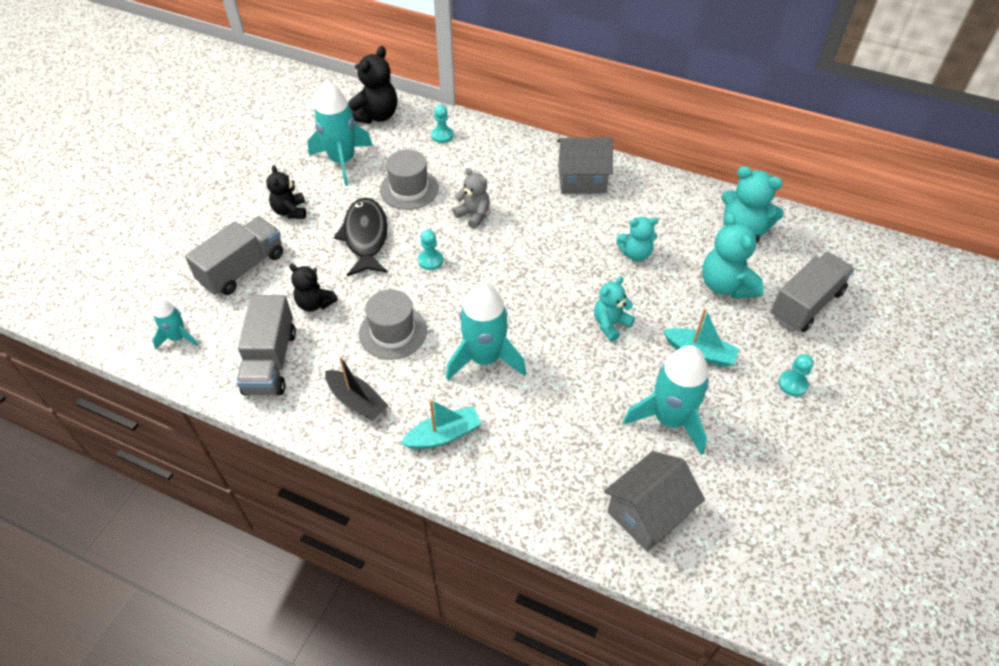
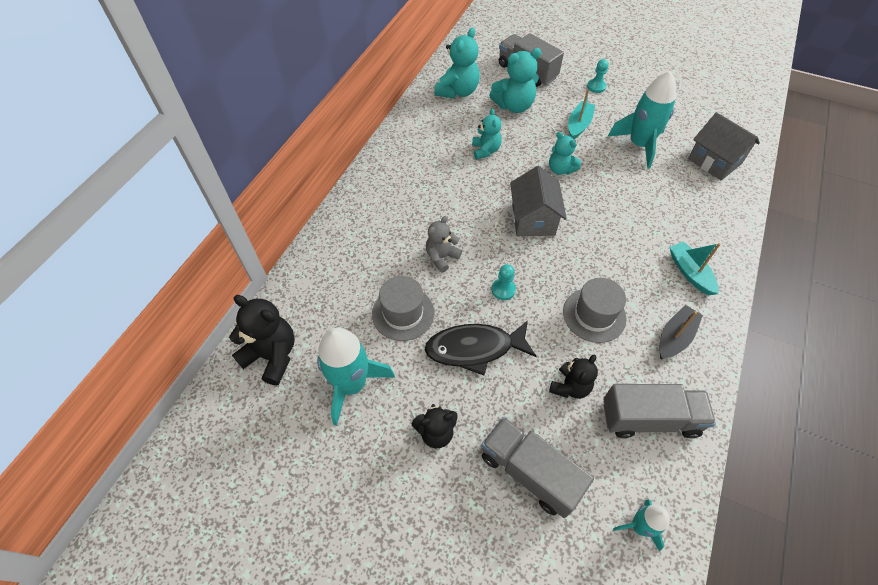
camera: 90 degrees left, 5 degrees up
(442, 135) = (319, 287): turquoise pawn -> none
(484, 358) = (609, 247): turquoise rocket -> none
(581, 179) = (396, 178): grey house -> grey house (533, 219)

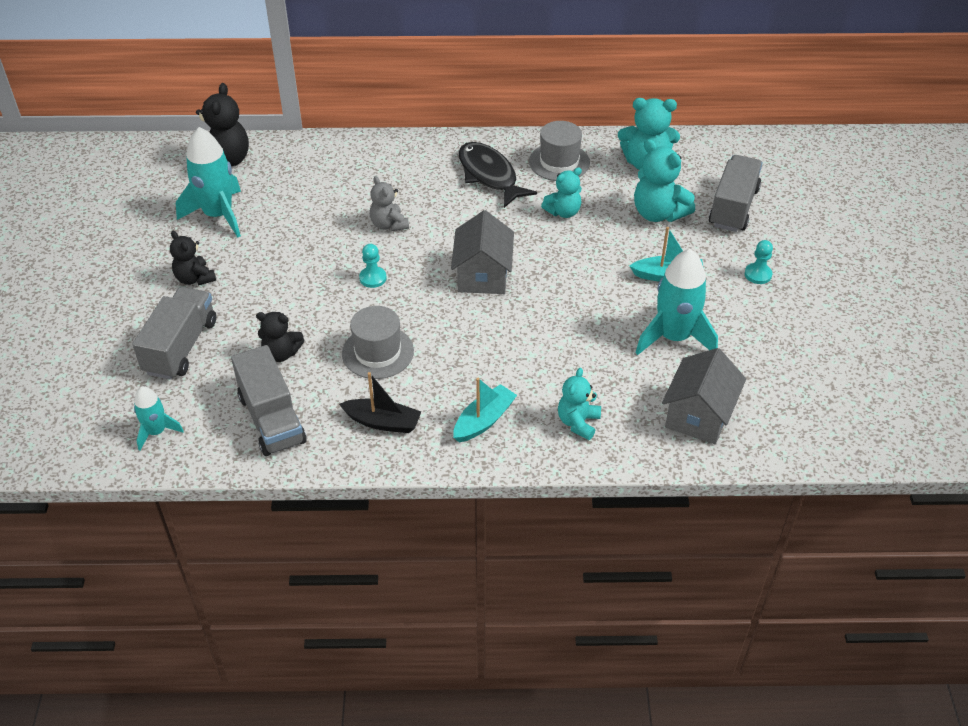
camera: 65 degrees right, 10 degrees down
(403, 313) = (307, 221): grey hat -> grey hat (559, 162)
(441, 257) = (389, 225): grey teddy bear -> grey teddy bear turned 135 degrees counterclockwise
(474, 348) = (292, 278): black fish -> black fish (489, 175)
(533, 219) = (483, 275): grey house -> grey house turned 60 degrees counterclockwise
(560, 169) = (577, 278): turquoise teddy bear -> turquoise teddy bear (578, 422)

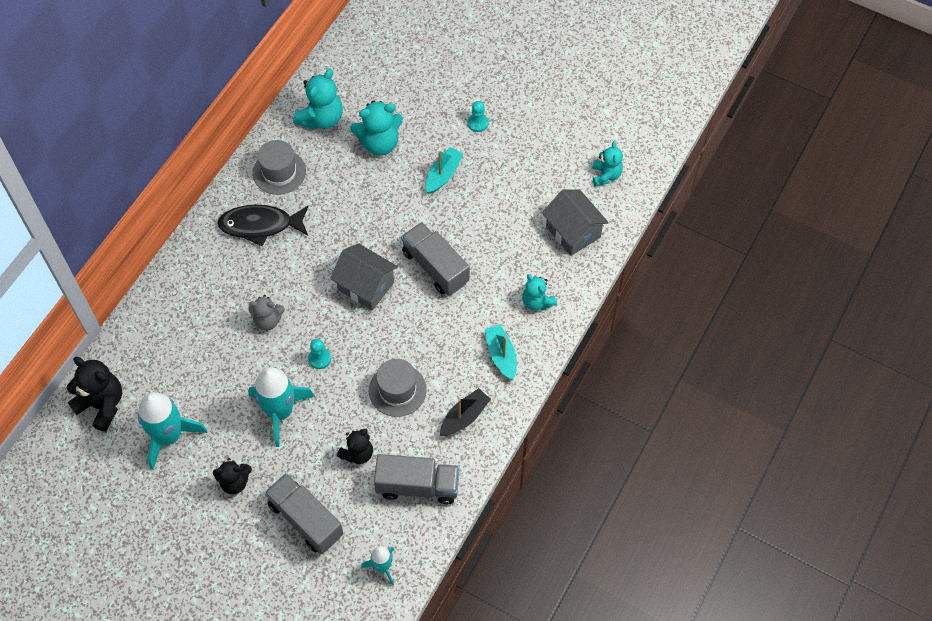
camera: 60 degrees left, 15 degrees up
(563, 212) = (336, 200): turquoise teddy bear -> turquoise teddy bear (606, 175)
(674, 337) = (500, 205): turquoise rocket -> turquoise rocket (280, 412)
(733, 207) = (405, 95): grey truck -> grey truck (435, 267)

